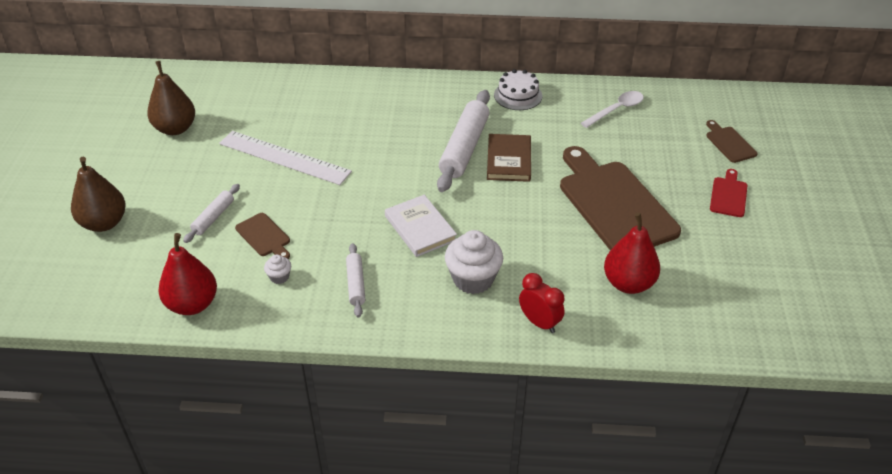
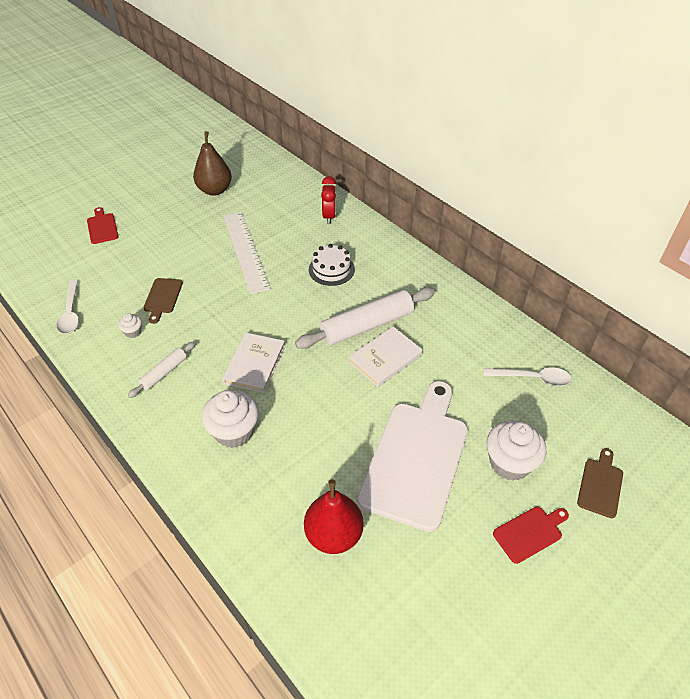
camera: 45 degrees right, 5 degrees up
(104, 223) = (102, 227): brown pear -> red cutting board
(192, 304) = (71, 313): red pear -> white spoon
(213, 217) = (155, 264): white rolling pin -> none
(509, 160) = (385, 358): brown book -> white book
(518, 95) = (465, 310): white cake -> white cake (331, 269)
(539, 323) = (229, 505): red clock -> red clock (329, 216)
(614, 204) = (417, 458): brown cutting board -> white cutting board
(669, 167) = (509, 463): none -> white cupcake

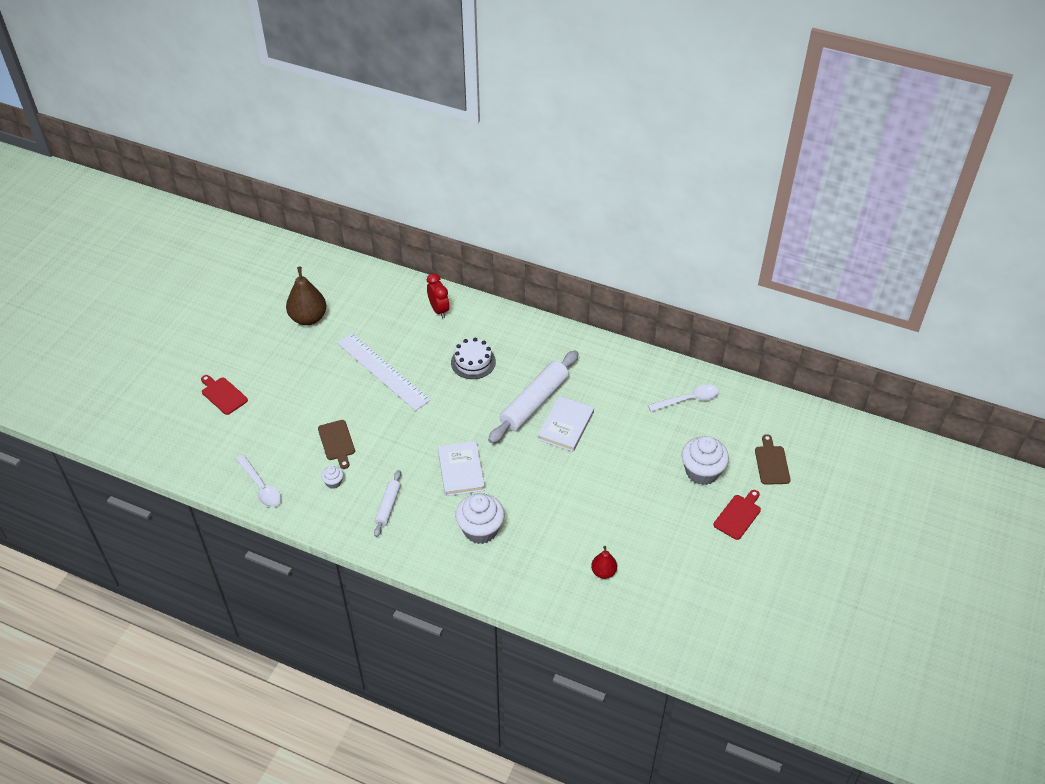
camera: 25 degrees left, 0 degrees up
(334, 534) = (603, 572): red pear -> red pear, size x0.55
(417, 458) = (633, 494): white cutting board -> none

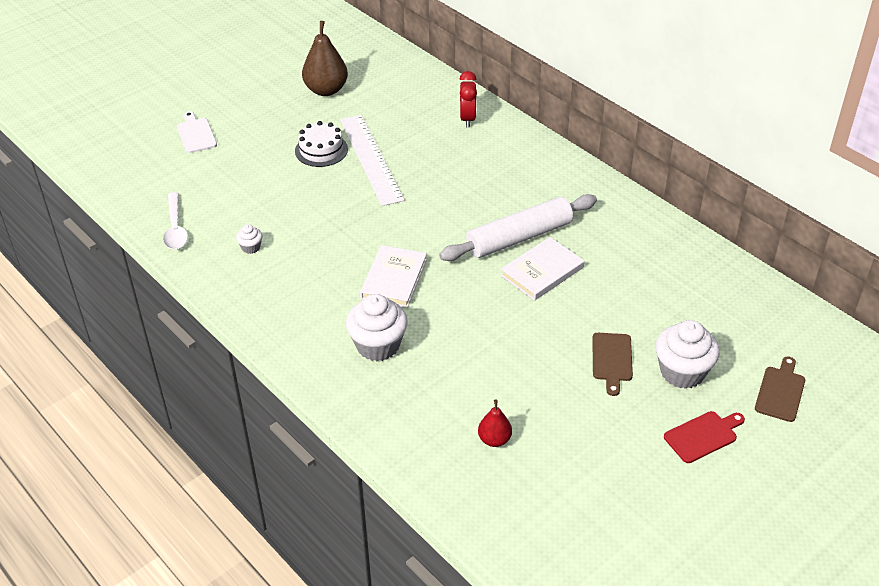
camera: 25 degrees right, 5 degrees down
(223, 394) = (196, 134): red cutting board -> white cutting board
(337, 442) = (279, 211): brown cutting board -> brown cutting board (612, 360)
(388, 506) = (292, 289): white rolling pin -> none
(473, 362) = (474, 178): white cake -> white cake (321, 150)
(688, 400) = (709, 289): white spoon -> none

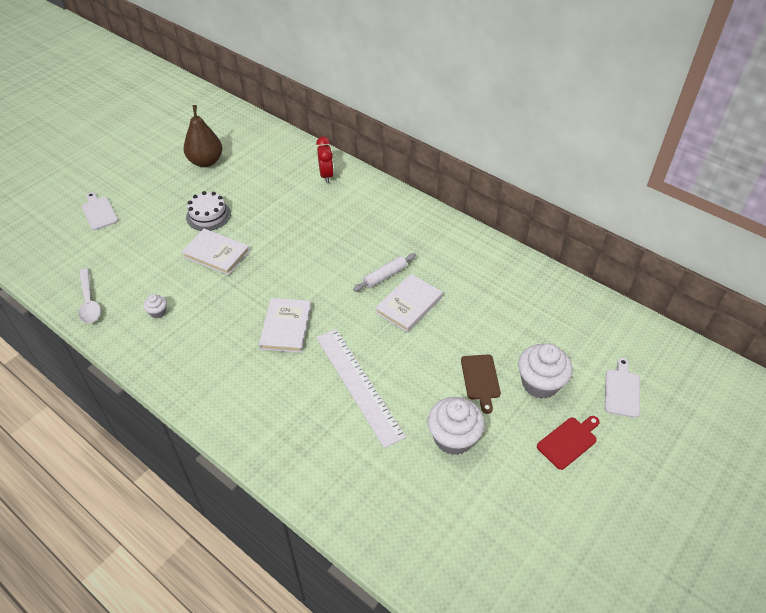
camera: 10 degrees left, 5 degrees up
(325, 193) = (216, 254): none -> white book
(371, 159) = (251, 219): white ruler -> white ruler (358, 385)
(378, 345) = (281, 392): white cupcake -> white cupcake (453, 438)
(494, 439) = (395, 471): red pear -> none
(519, 237) = (385, 276): white rolling pin -> white rolling pin, size x0.52
(780, 391) = (622, 390): brown cutting board -> white cutting board

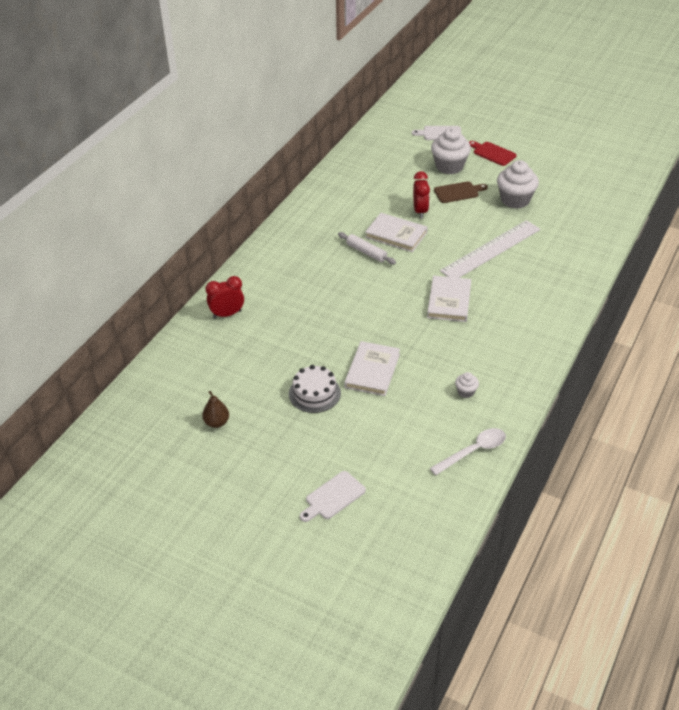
camera: 100 degrees left, 5 degrees down
(206, 162) = (217, 422): brown pear -> brown pear, size x0.55
(286, 327) = (449, 301): white book -> white book turned 75 degrees counterclockwise
(448, 334) = (420, 211): none -> red clock

